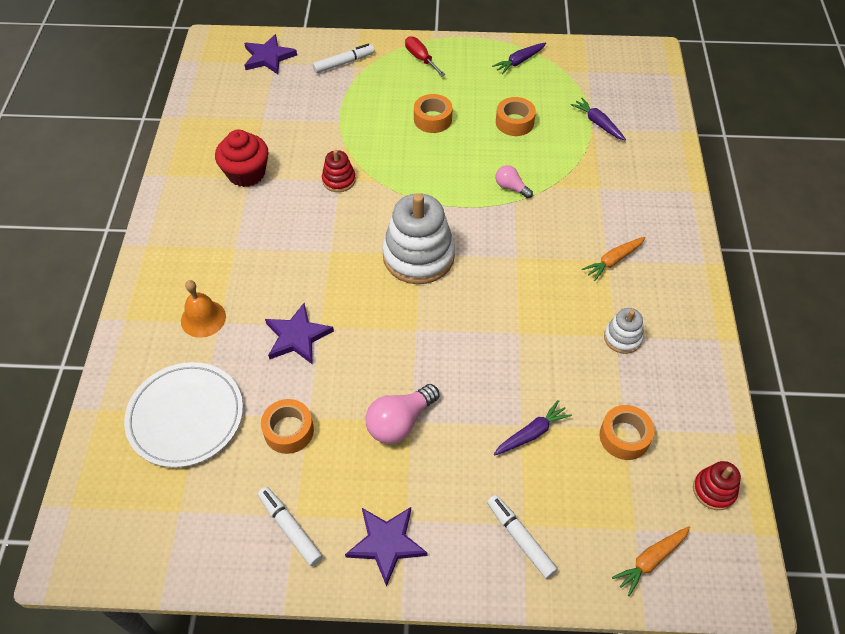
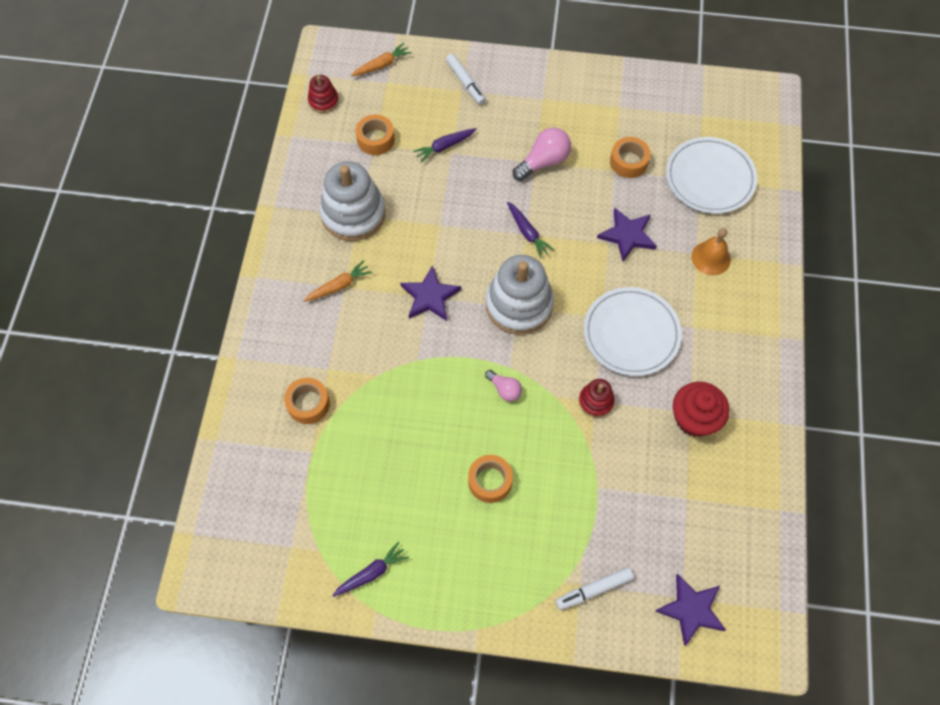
camera: 175 degrees left, 10 degrees up
(290, 529) = (622, 99): white marker -> none
(300, 238) = (631, 333): none -> white plate
(386, 543) = (556, 86): purple star -> purple star (430, 296)
(420, 58) = (495, 589): red screwdriver -> none
(511, 187) = (418, 377): pink light bulb -> pink light bulb (504, 389)
(514, 122) = (397, 468): orange tape -> orange tape (308, 404)
(598, 123) = (303, 459): purple carrot -> purple carrot (527, 233)
(622, 338) = (353, 214): white stacking toy -> white stacking toy, size x2.02

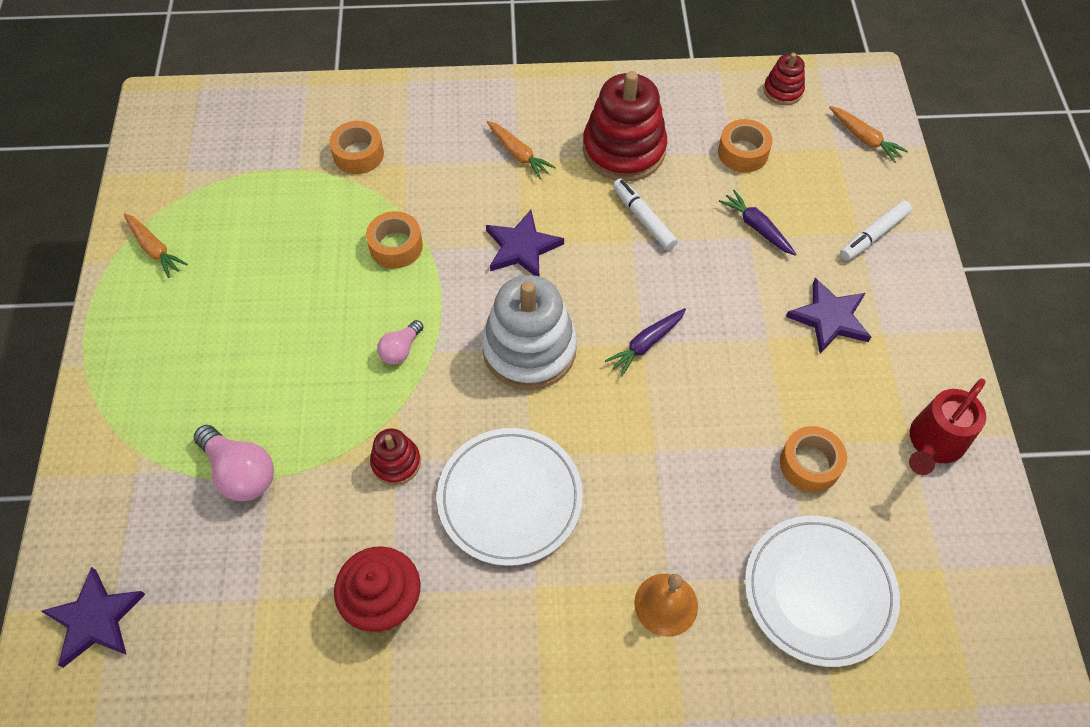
camera: 80 degrees right, 5 degrees down
(353, 214) = (624, 150): white stacking toy -> red stacking toy
(371, 573) = (155, 249): purple carrot -> orange carrot
(490, 481) = (272, 351): orange tape -> orange tape (396, 246)
(543, 162) = (771, 349): pink light bulb -> pink light bulb (240, 472)
(594, 590) = (127, 490): white marker -> white marker (643, 219)
(624, 96) = (933, 444): none -> red watering can
(627, 235) = (675, 476): purple star -> purple star (830, 318)

